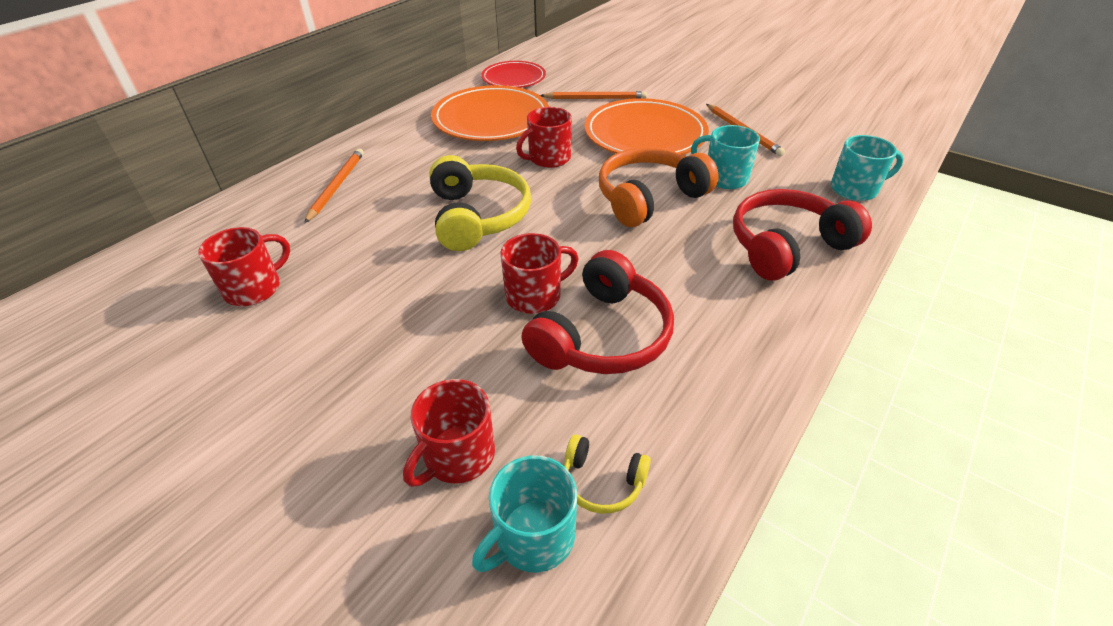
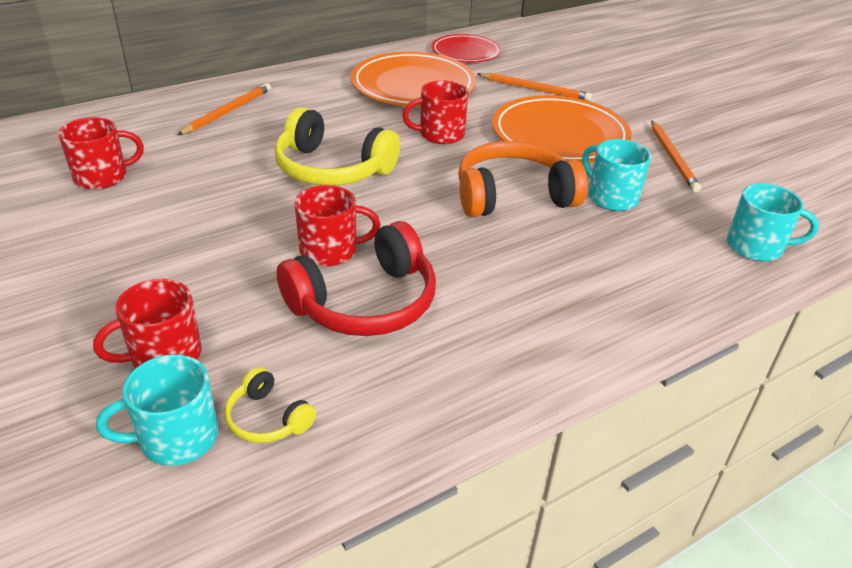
camera: 20 degrees right, 5 degrees down
(478, 216) = (332, 169): yellow headphones -> yellow headphones turned 105 degrees clockwise
(786, 246) = (624, 279): red headphones -> none

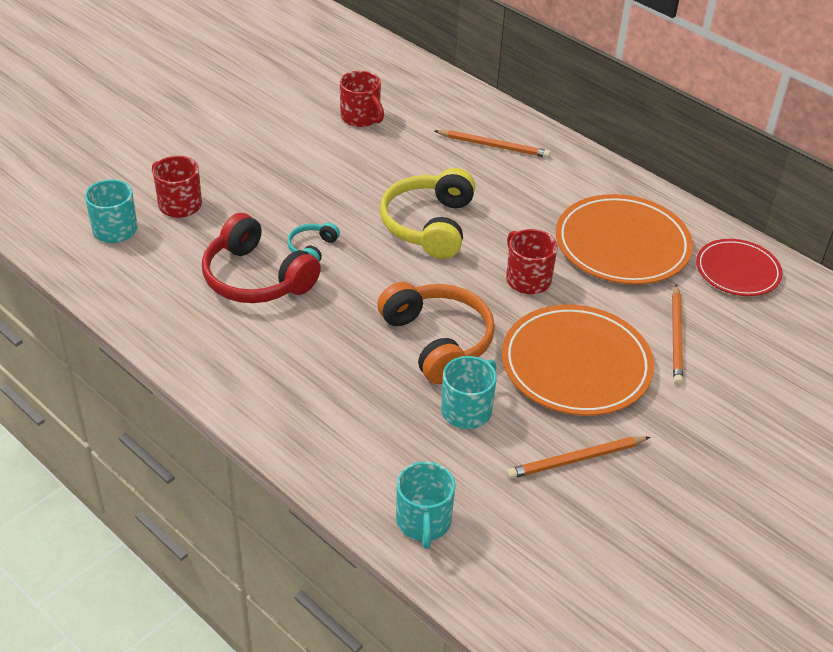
camera: 75 degrees right, 5 degrees up
(267, 419) = (135, 259): yellow headphones -> none
(330, 250) = (312, 248): red mug -> turquoise headphones

